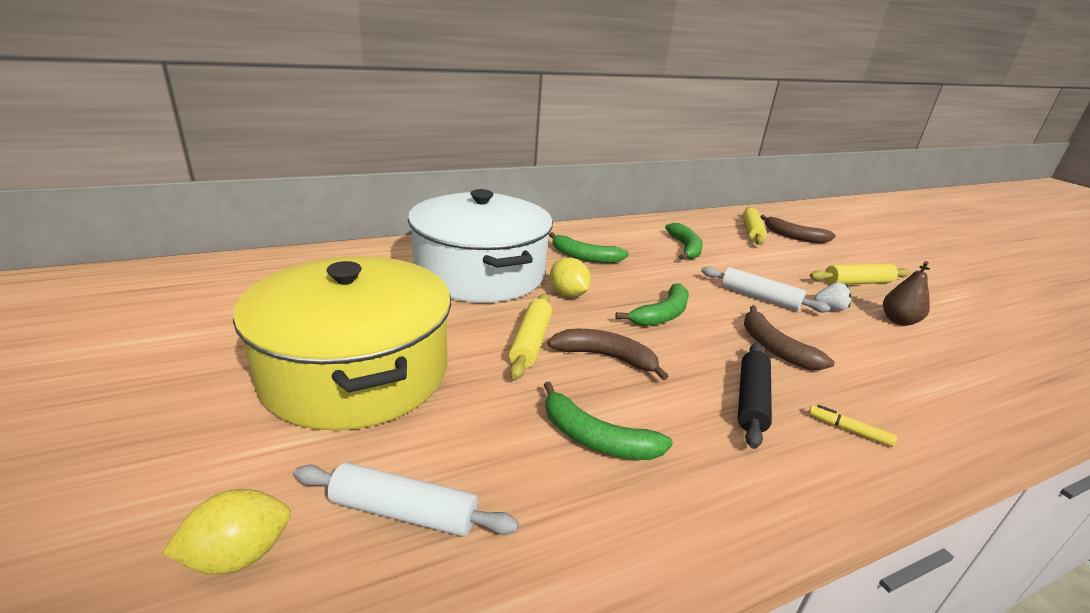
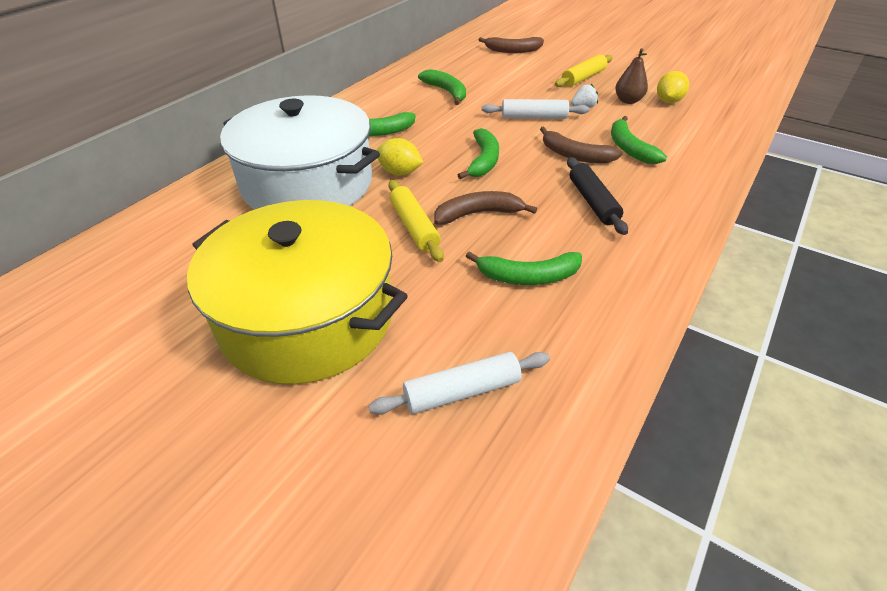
camera: 30 degrees left, 15 degrees up
(239, 555) = (387, 483): yellow lemon -> yellow lemon (668, 101)
(751, 232) = (481, 57): yellow rolling pin -> none
(849, 430) = (657, 196): yellow marker -> none
(855, 366) = (629, 148): none -> green banana

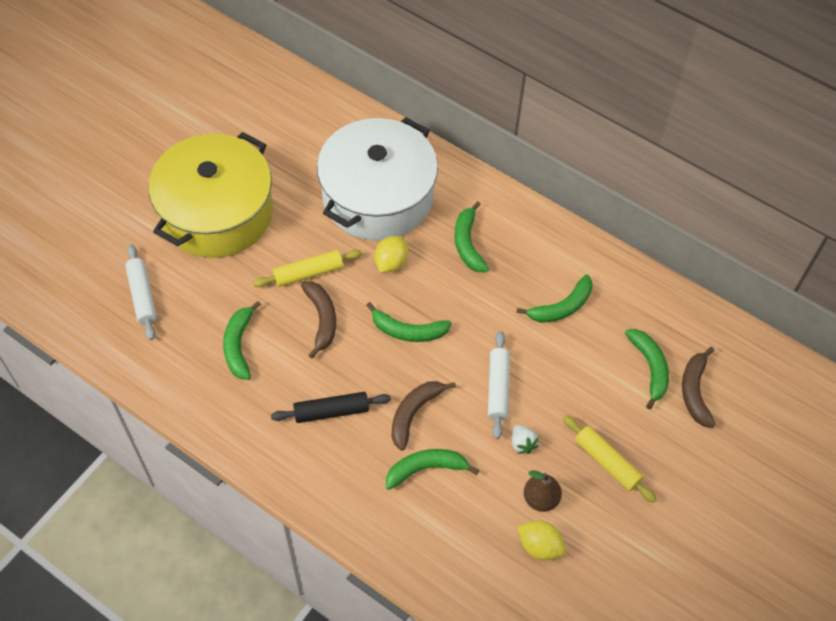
camera: 90 degrees right, 15 degrees up
(497, 63) = (650, 368): none -> green banana

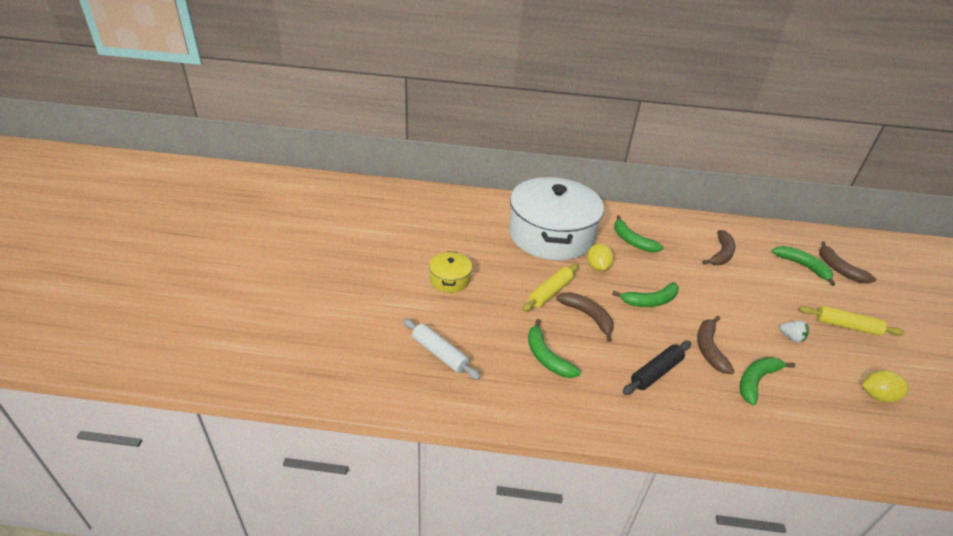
camera: 30 degrees left, 20 degrees down
(216, 212) = (450, 279): yellow pot -> yellow pot, size x0.42
(498, 388) = (739, 311): white rolling pin -> none
(540, 499) = (841, 366): brown pear -> none
(561, 307) = (721, 254): green banana -> brown banana

